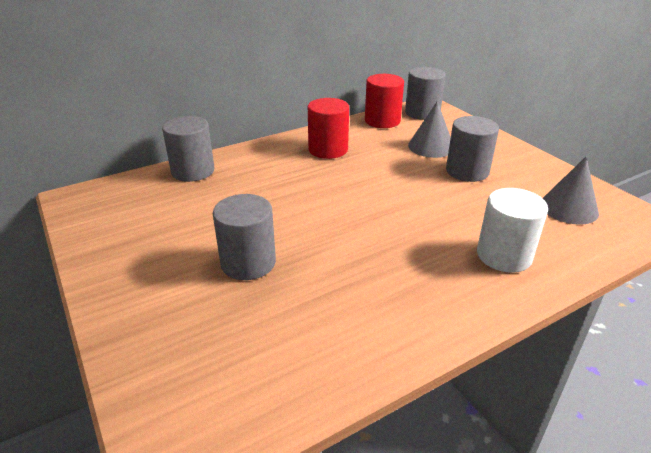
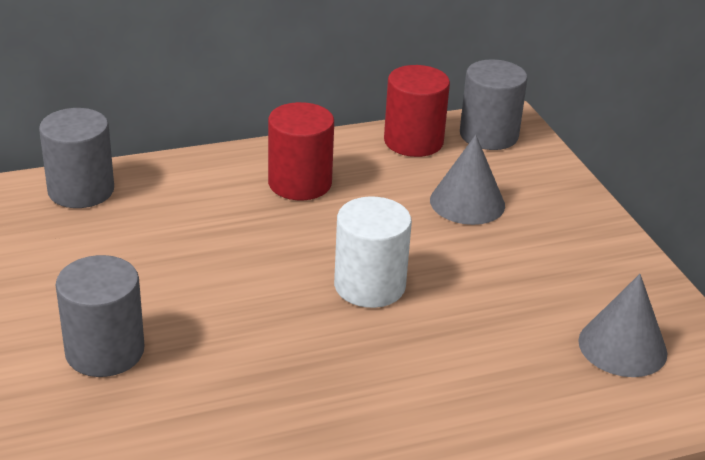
camera: 10 degrees right, 0 degrees up
(467, 171) = (500, 256): grey cylinder -> none
(504, 255) = (472, 404): white cylinder -> white cylinder (369, 286)

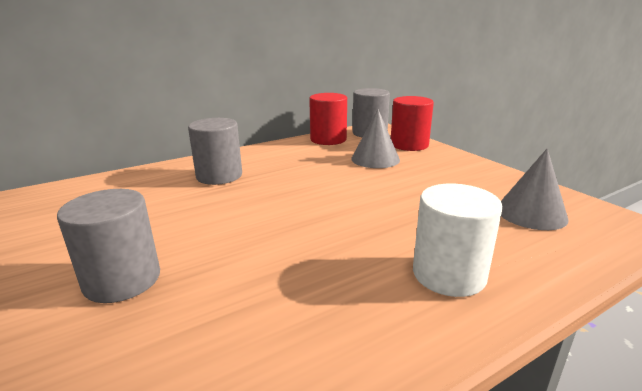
camera: 10 degrees left, 10 degrees down
(81, 190) = (111, 183): grey cylinder -> grey cylinder (219, 176)
(300, 183) = (265, 163): red cylinder -> red cylinder (409, 145)
(369, 286) = (334, 205): white cylinder -> white cylinder (448, 274)

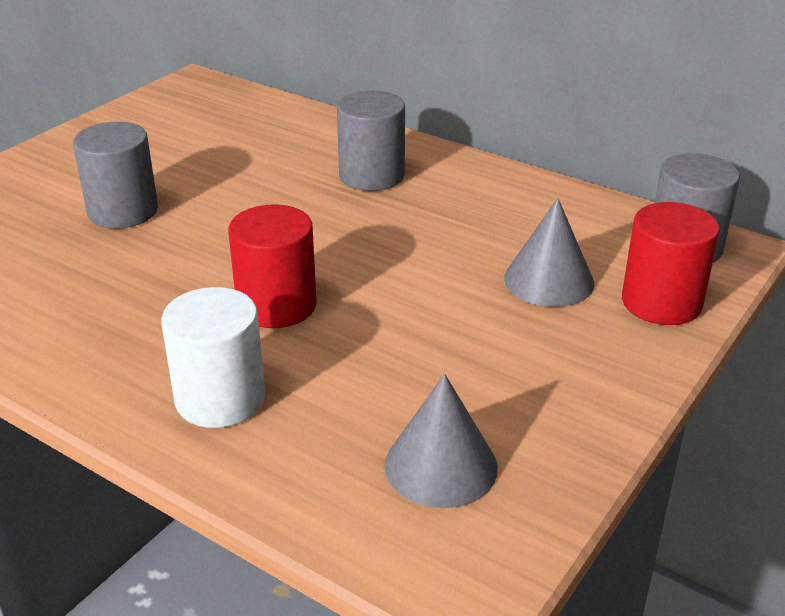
camera: 65 degrees right, 10 degrees up
(328, 139) = (600, 215): red cylinder -> red cylinder (276, 305)

